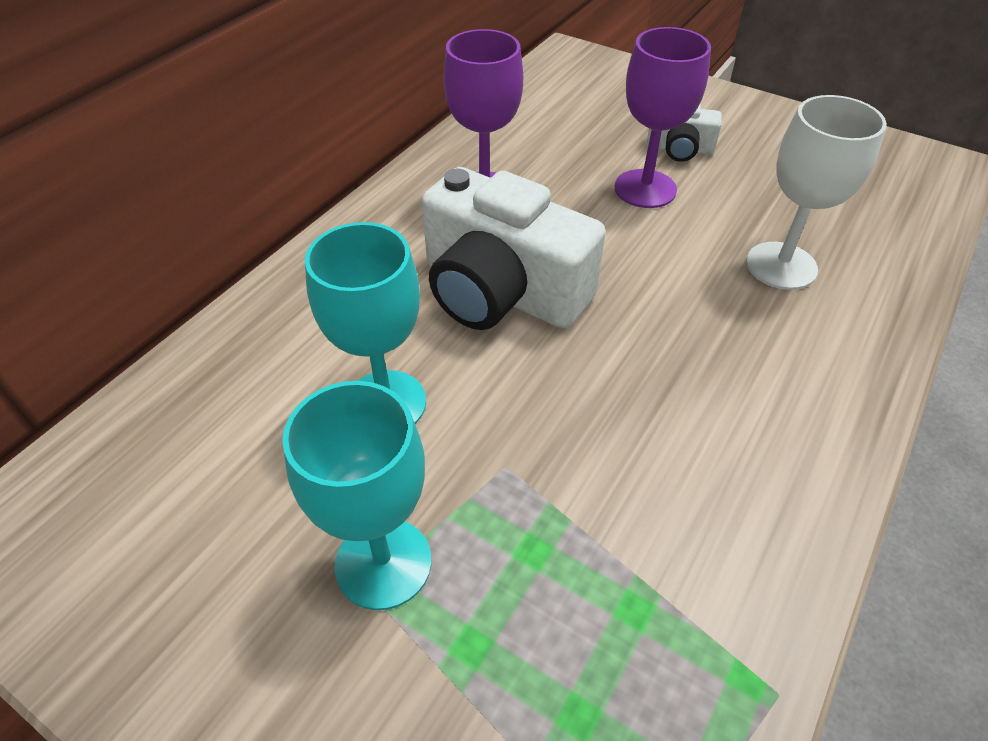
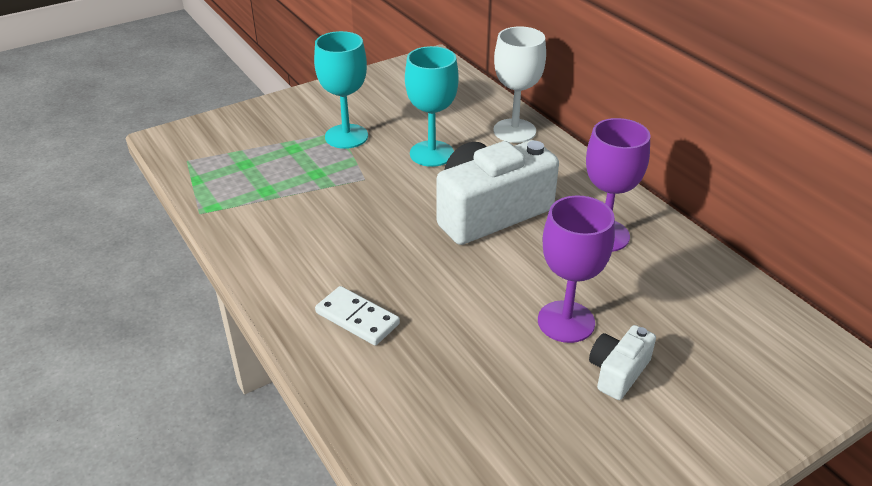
camera: 115 degrees right, 10 degrees down
(781, 266) = (427, 354): white goblet -> white goblet (514, 131)
(791, 341) = (357, 318): none -> white domino

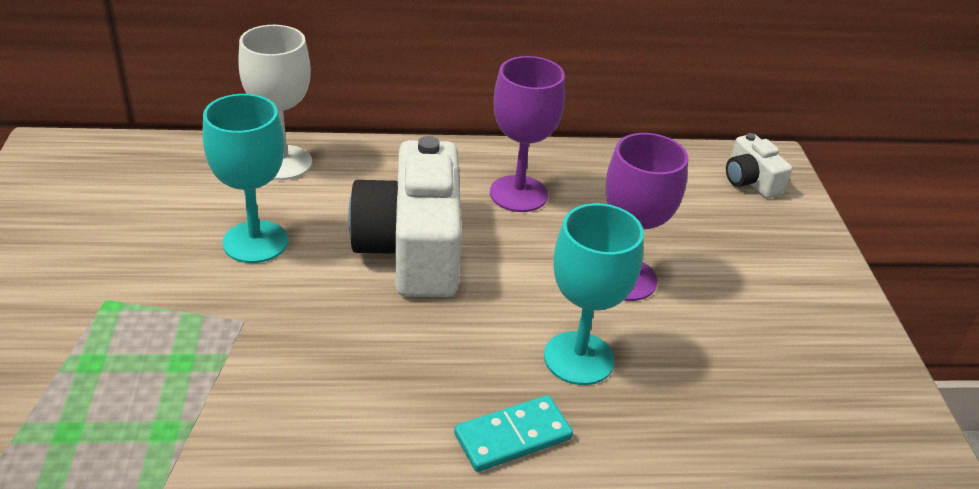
camera: 65 degrees left, 0 degrees up
(346, 136) = (127, 298): turquoise goblet -> turquoise goblet (578, 358)
(357, 318) = (512, 436): white domino -> turquoise domino
(618, 372) = (709, 280): white camera -> white camera (750, 181)

